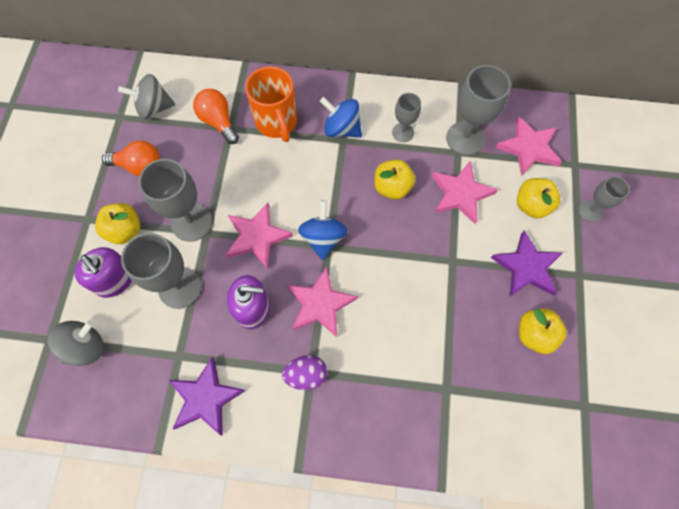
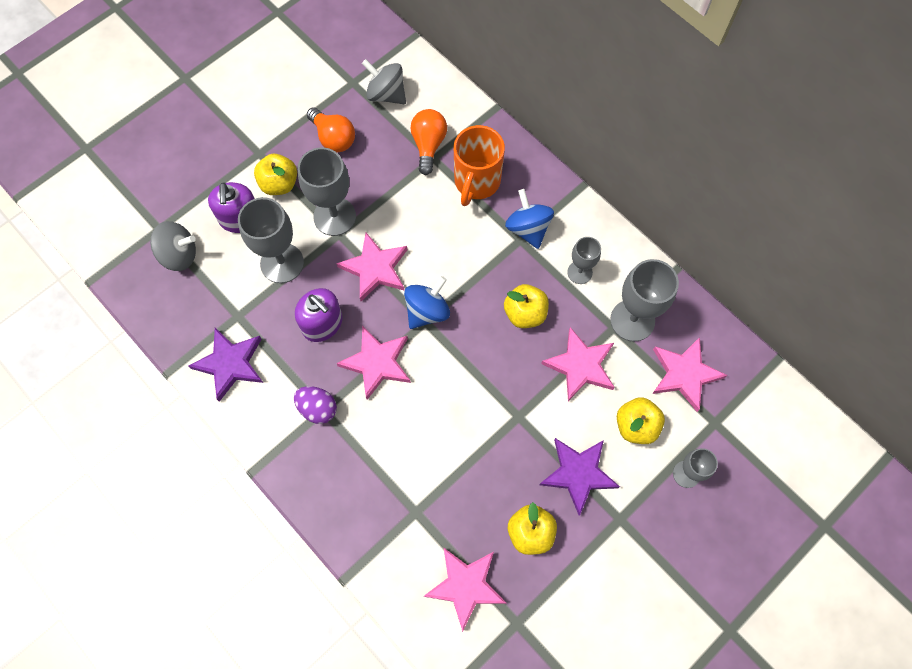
camera: 40 degrees right, 0 degrees up
(528, 411) = (466, 586): none -> pink star

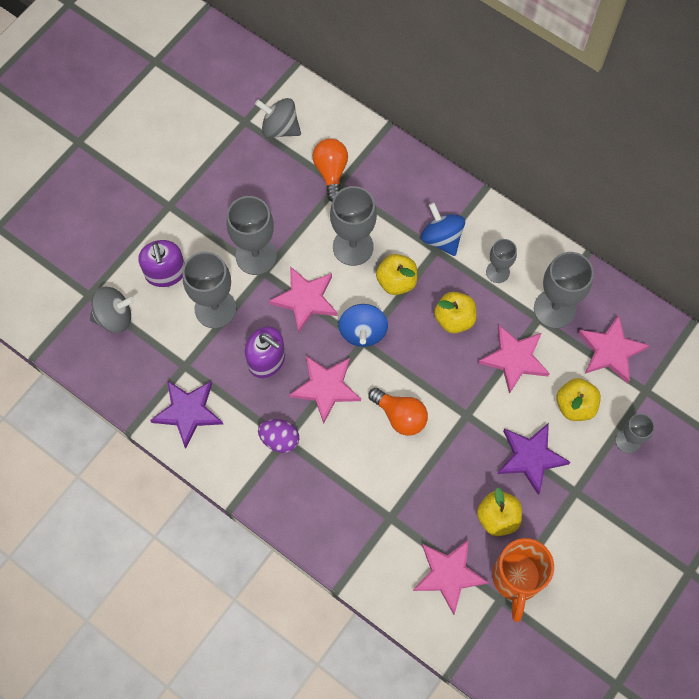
camera: 10 degrees left, 0 degrees up
(279, 184) = (195, 233): yellow apple -> yellow apple (396, 281)
(333, 138) = (238, 179): orange light bulb -> orange light bulb (400, 416)
(427, 311) = (363, 332): blue spinning top -> blue spinning top turned 150 degrees clockwise
(435, 223) = (353, 247): none -> grey goblet
(476, 182) = (384, 201): orange mug -> orange mug (516, 579)

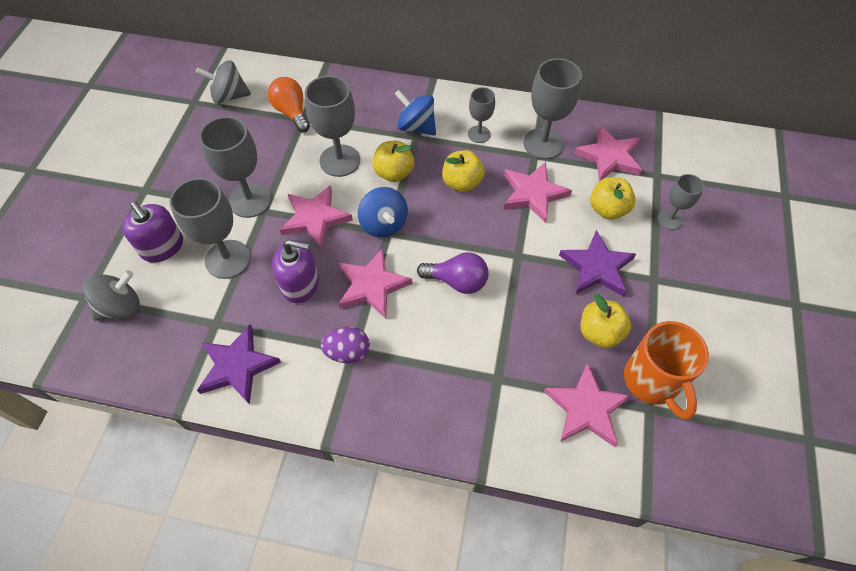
camera: 25 degrees left, 10 degrees down
(400, 416) = (457, 281): orange light bulb -> purple light bulb

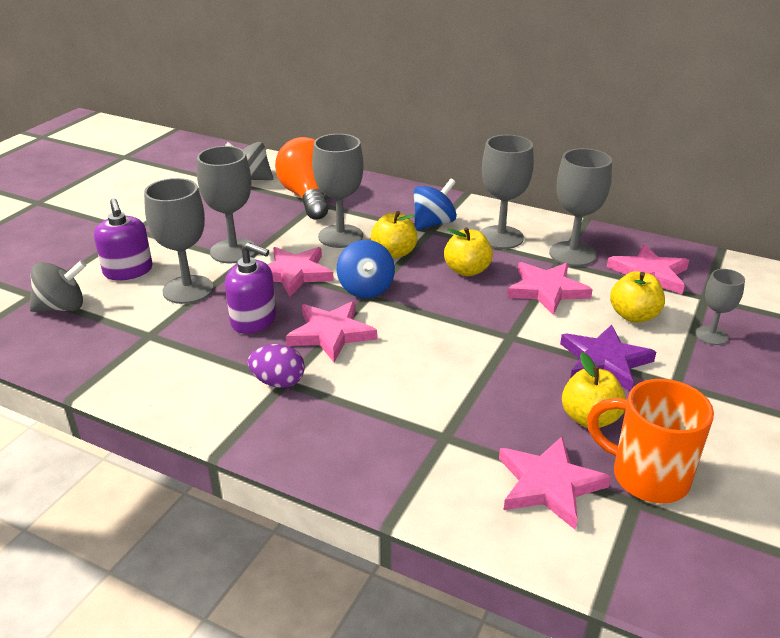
camera: 15 degrees right, 25 degrees down
(237, 366) = (153, 372): purple star -> none
(292, 112) = (308, 197): orange light bulb -> orange light bulb, size x1.56
(416, 127) = (433, 223): blue spinning top -> blue spinning top turned 90 degrees clockwise
(457, 281) = (429, 346): purple light bulb -> none
(479, 134) = (501, 237): grey goblet -> grey goblet, size x1.73
(652, 382) = (646, 476): orange mug -> orange mug turned 120 degrees clockwise

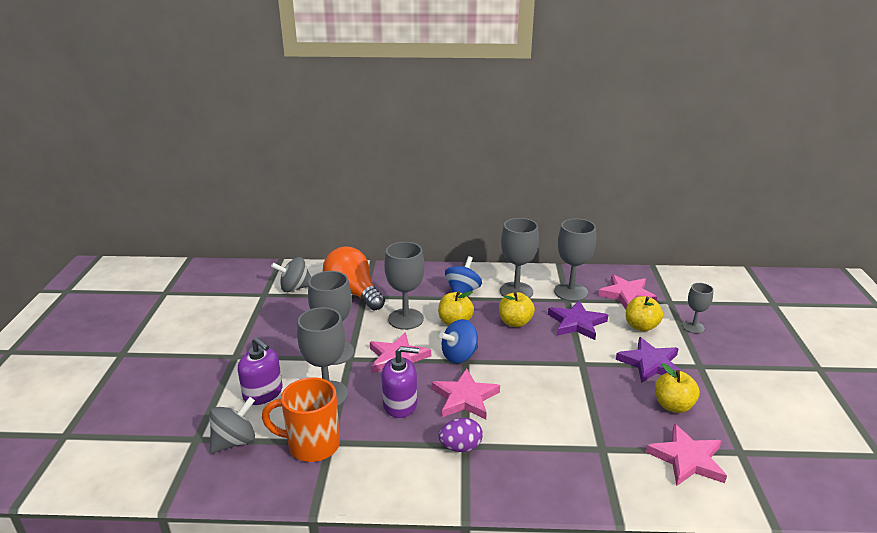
camera: 25 degrees left, 5 degrees down
(366, 289) = (459, 356): blue spinning top -> blue spinning top turned 90 degrees clockwise
(547, 290) = (576, 323): pink star -> purple star
(646, 476) = (733, 433): orange mug -> orange mug (311, 445)

